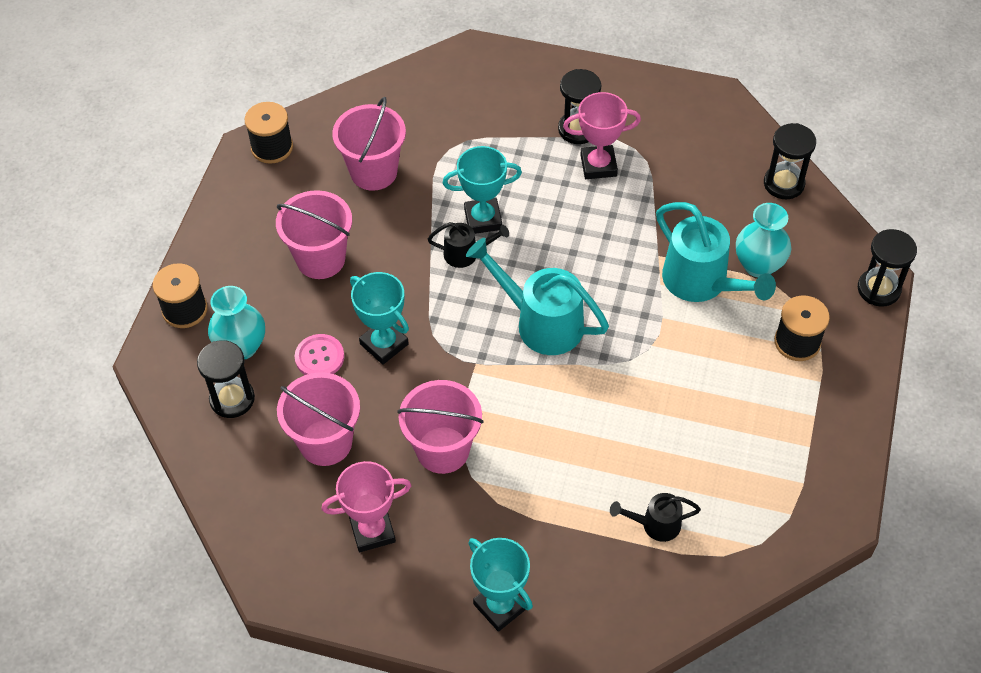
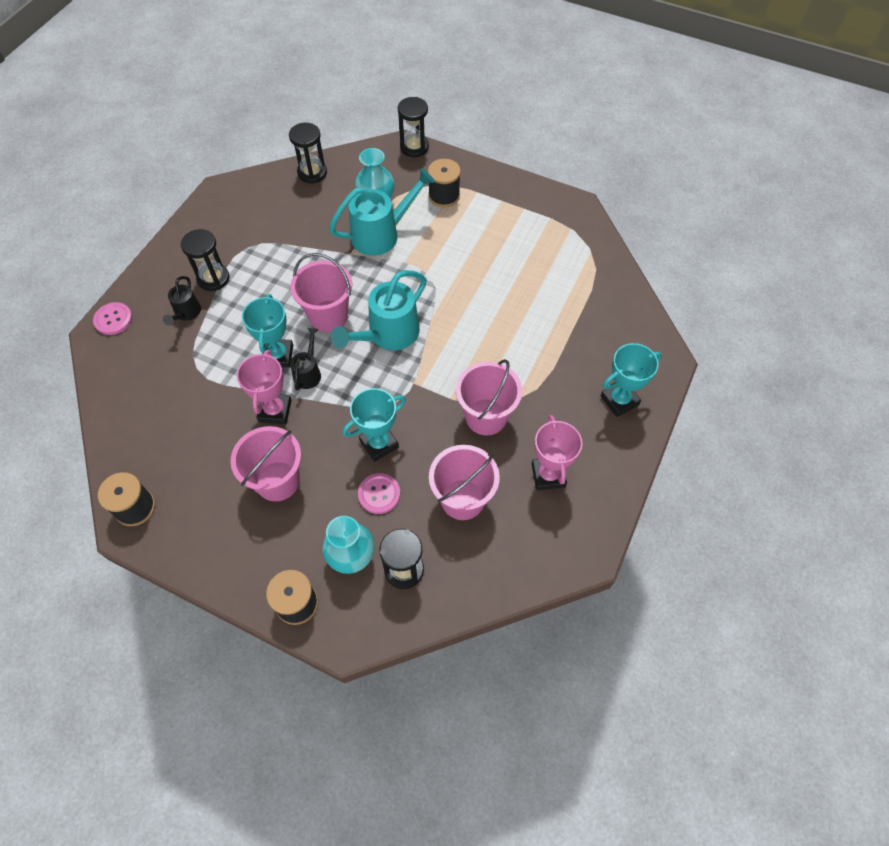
camera: 80 degrees left, 5 degrees up
(373, 172) = (198, 427): pink bucket -> pink bucket (328, 316)
(495, 59) = (113, 319): none -> pink button
(598, 165) = (254, 272): pink trophy -> pink trophy (275, 411)
(655, 524) = (568, 299): black watering can -> black watering can (186, 313)

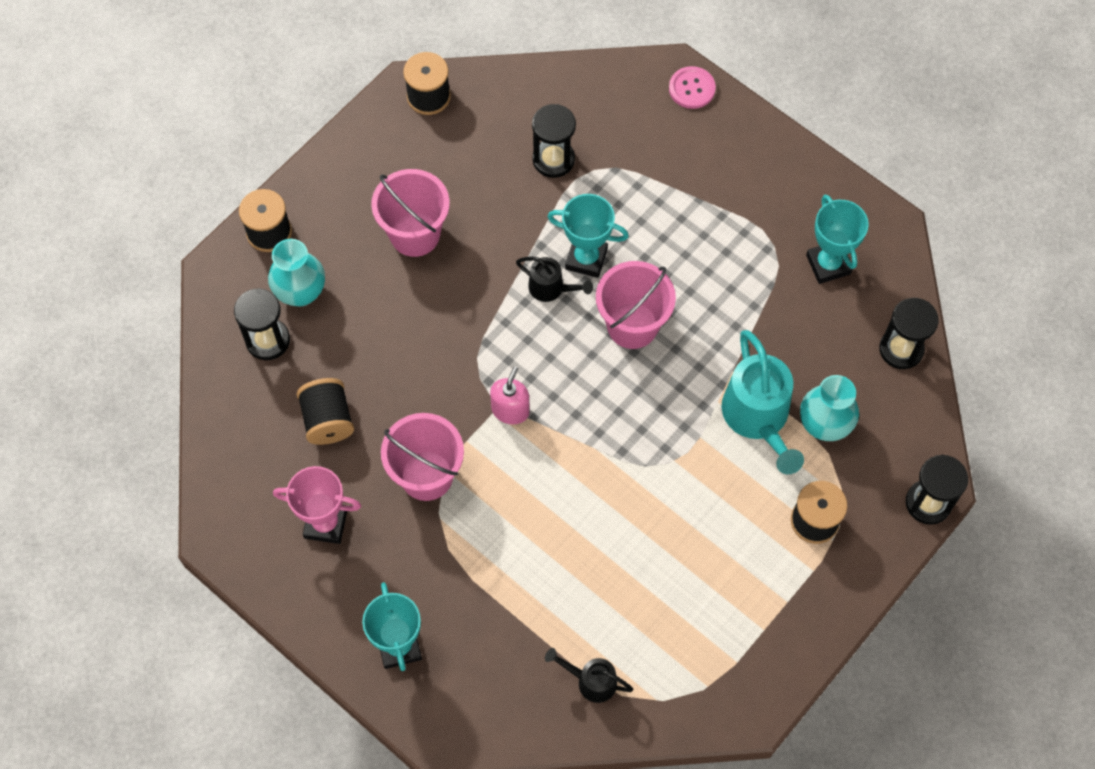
camera: 105 degrees right, 5 degrees up
(186, 313) = (680, 166): black watering can -> black watering can (591, 681)
(213, 278) = (730, 201): black hourglass -> black hourglass (553, 159)
(275, 411) = (507, 244): pink trophy -> none
(379, 444) = (428, 347): turquoise trophy -> turquoise trophy (828, 264)
(379, 494) = (364, 334): pink button -> none
(388, 335) = (583, 390): turquoise watering can -> none
(416, 375) = (510, 410): none -> pink soap dispenser
(462, 499) = (328, 420): pink bucket -> black spool

